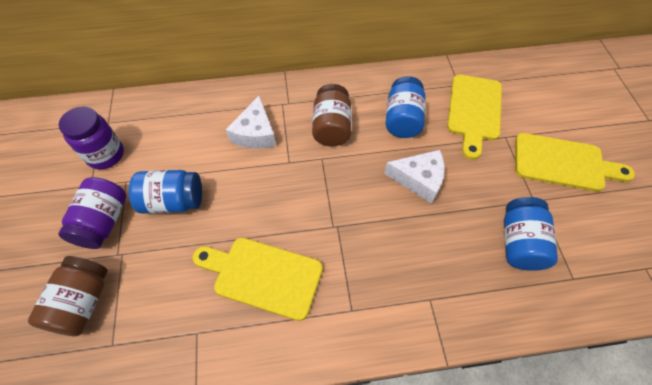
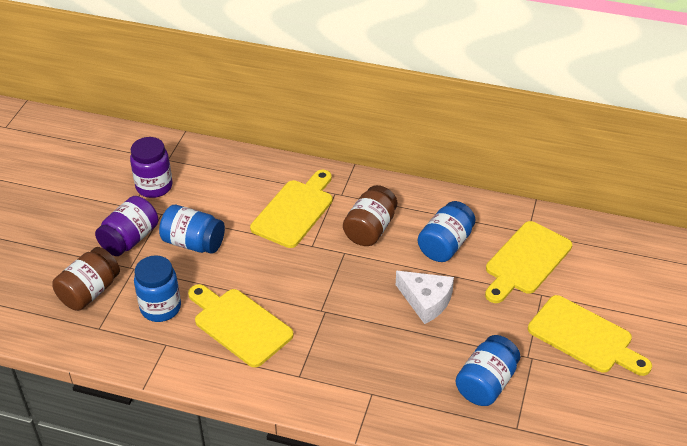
camera: 25 degrees right, 15 degrees down
(171, 290) = (160, 308): none -> blue jar
(255, 133) = (295, 211): white cheese -> yellow cutting board

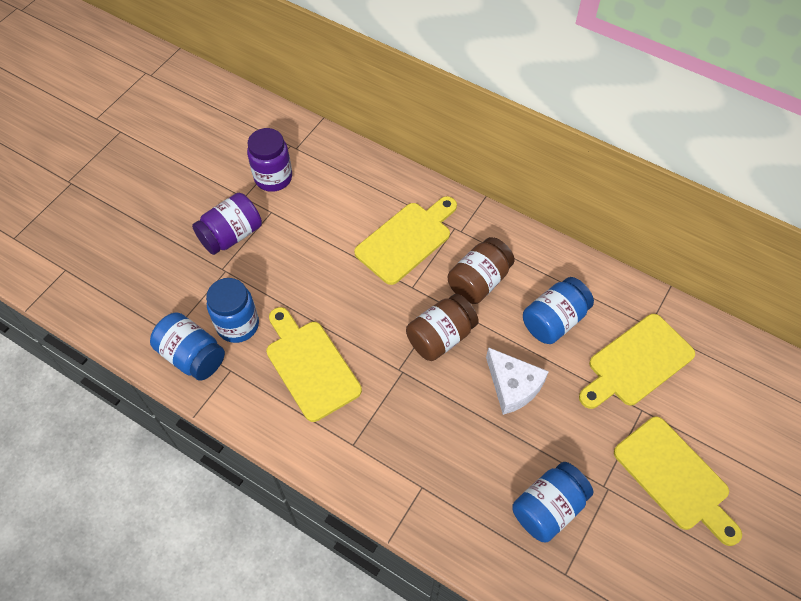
camera: 15 degrees right, 15 degrees up
(89, 292) = (174, 288): brown jar -> brown jar (441, 337)
(193, 243) = (293, 255): blue jar -> blue jar (192, 356)

